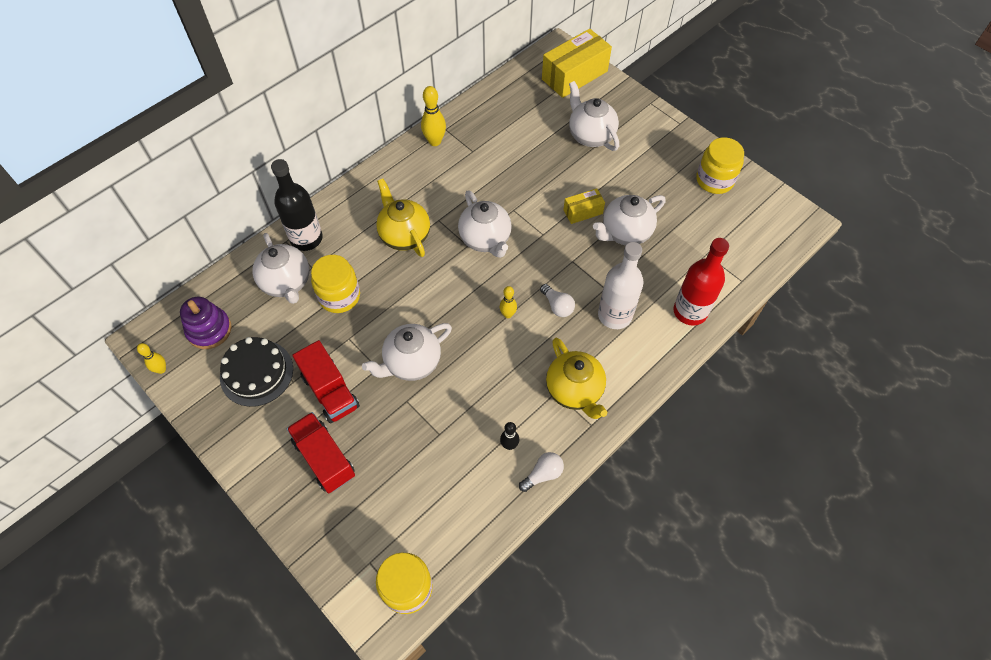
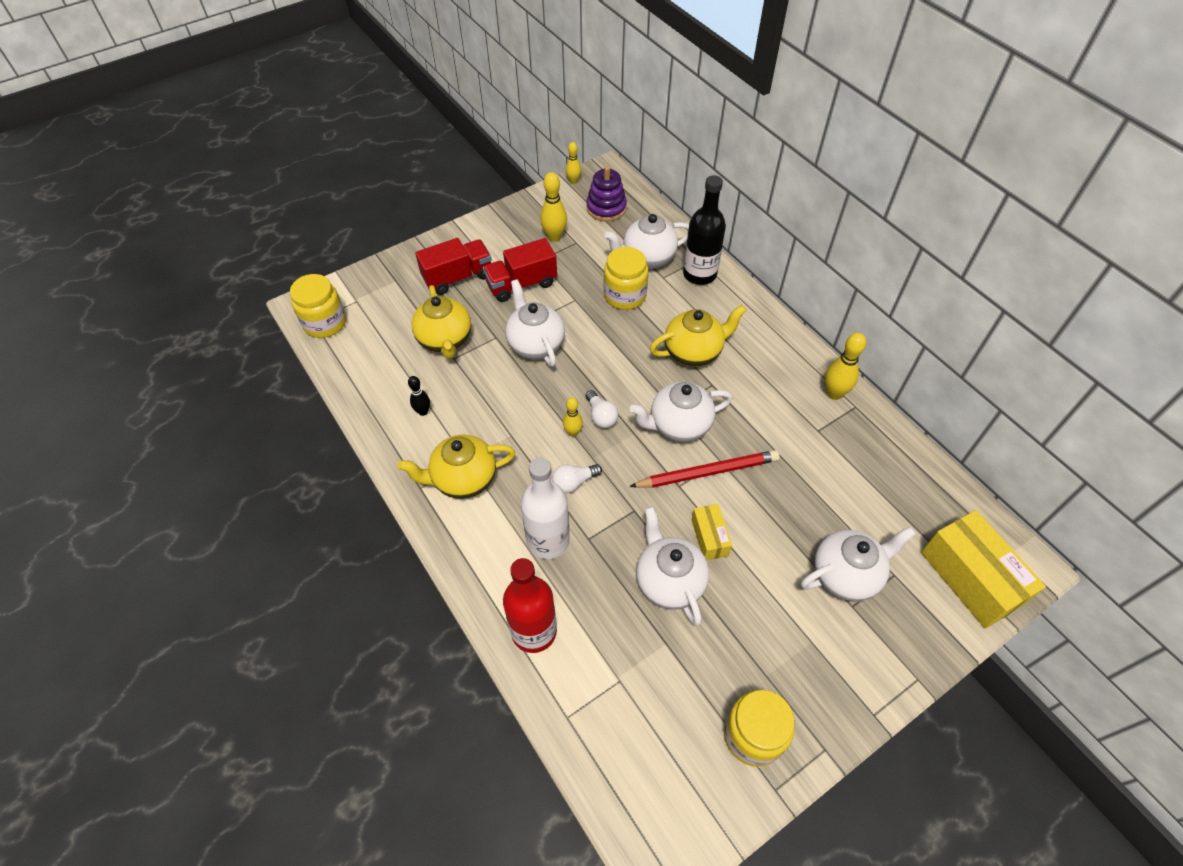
camera: 100 degrees right, 5 degrees down
(256, 373) = (554, 237): black cake -> yellow bowling pin
(417, 448) = (445, 341): none -> yellow teapot
(526, 217) = (707, 472): none -> red pencil
(543, 474) = (383, 435): white light bulb -> white light bulb (601, 416)

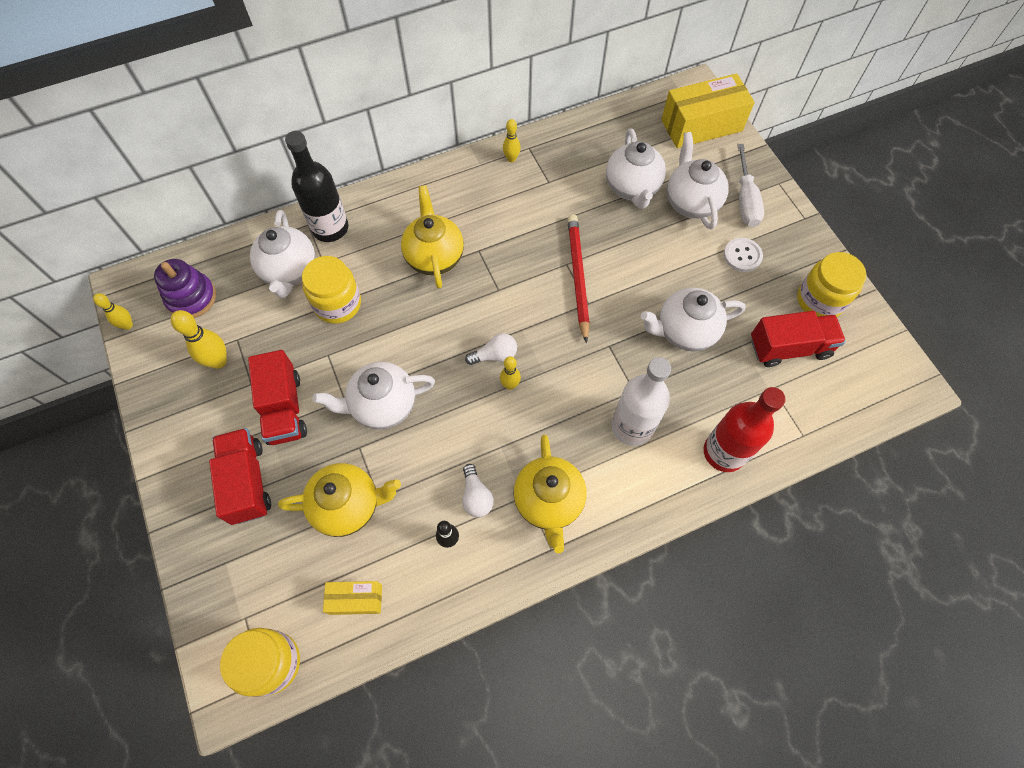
camera: 80 degrees left, 10 degrees up
(574, 482) = (570, 393): white light bulb -> white light bulb (476, 496)
(676, 698) = (789, 347): none -> red truck
(678, 425) = (521, 289): white teapot -> white teapot (632, 188)
(709, 537) = (645, 290): yellow box -> yellow box (356, 599)
(789, 638) = (742, 255): none -> white button
(834, 393) = (511, 159): yellow bowling pin -> yellow bowling pin, size x0.62
(874, 637) = (745, 199): none -> white screwdriver

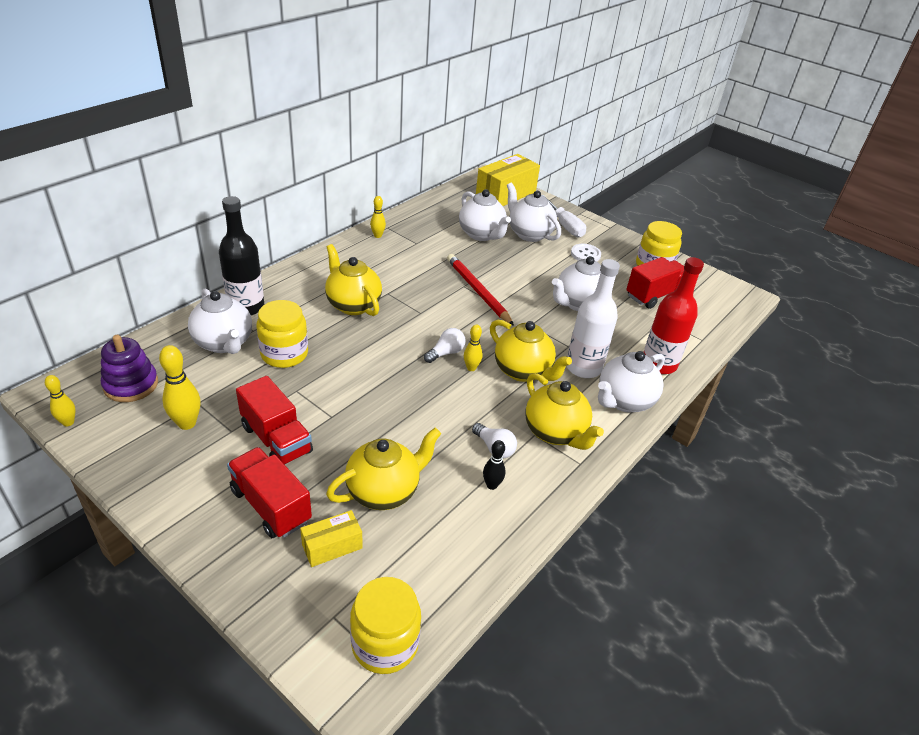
camera: 30 degrees left, 25 degrees down
(356, 599) = (437, 559): yellow box -> yellow box (332, 546)
(382, 405) = (370, 411): white teapot -> white teapot (624, 401)
(562, 408) = (523, 371): none -> yellow teapot

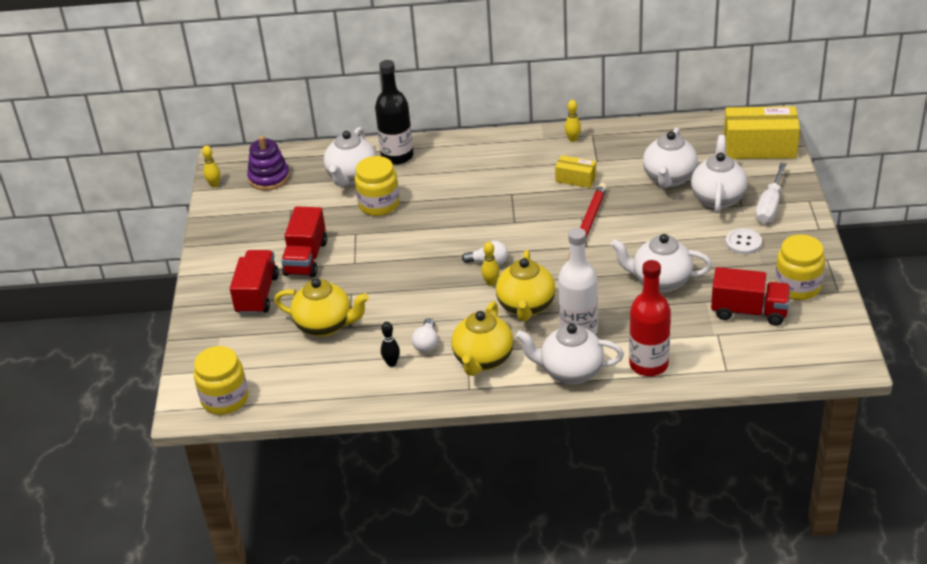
camera: 55 degrees right, 0 degrees up
(187, 423) = (271, 220): yellow bowling pin -> none
(332, 546) = (260, 336): yellow box -> yellow box (575, 179)
(353, 305) = (472, 190): yellow teapot -> none

